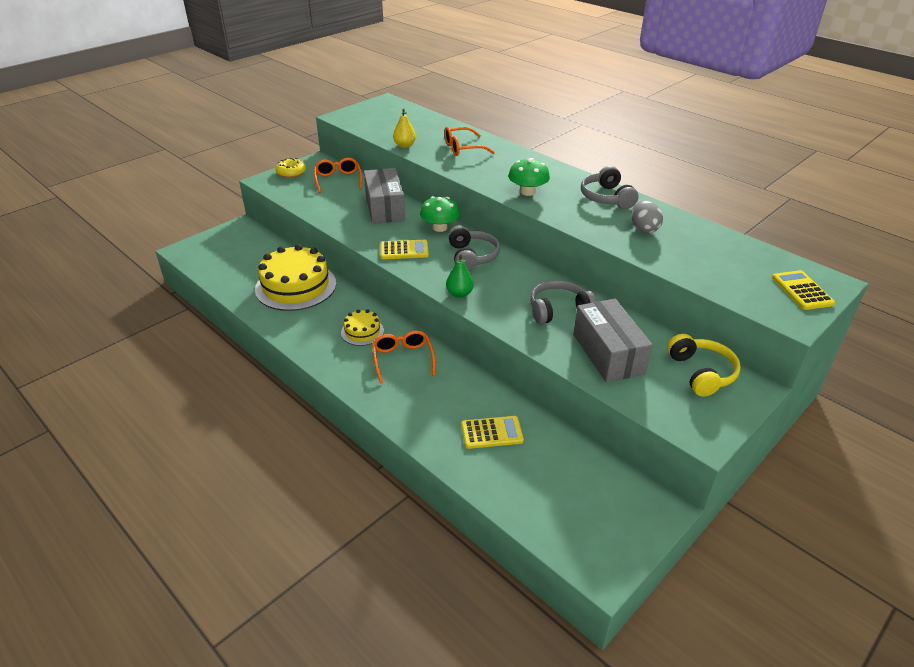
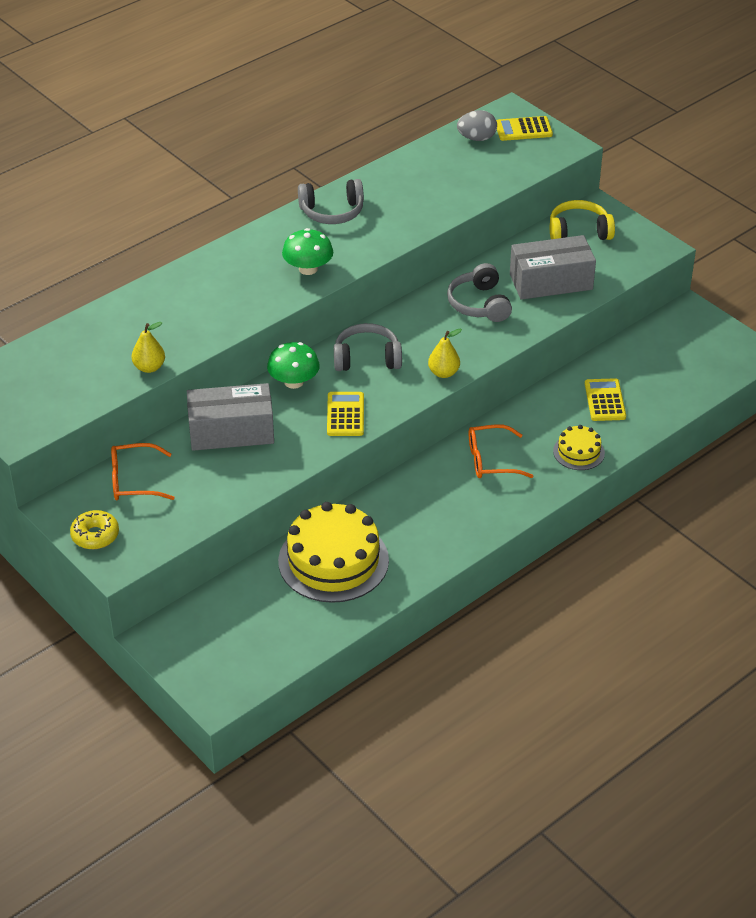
camera: 85 degrees left, 5 degrees up
(362, 331) = (438, 494): yellow cake -> yellow cake (578, 452)
(459, 294) = (443, 373): green pear -> yellow pear
(463, 148) = (171, 313): orange glasses -> none
(643, 229) = (405, 198): grey egg -> grey egg (476, 138)

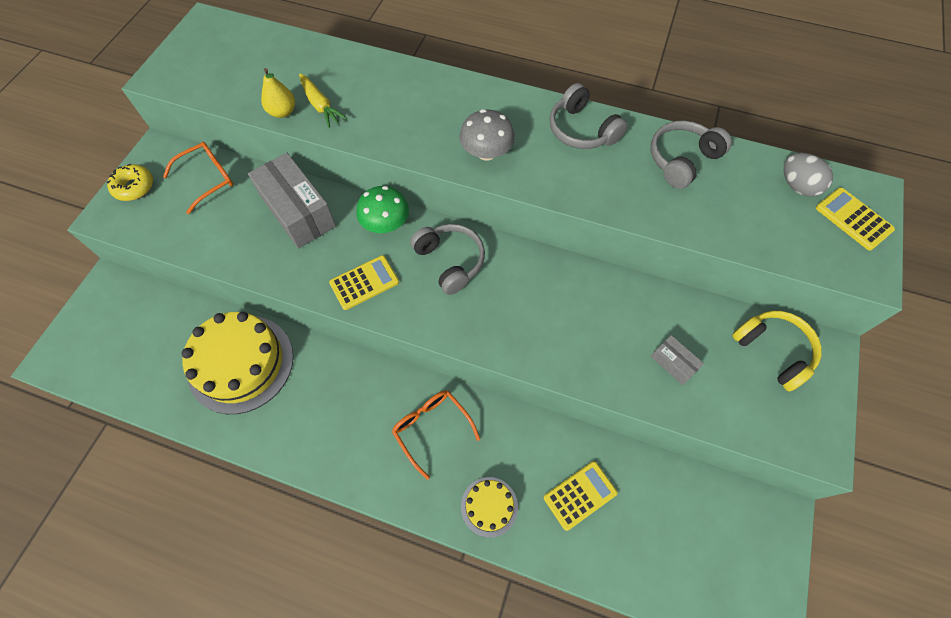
camera: 60 degrees right, 20 degrees up
(134, 481) = (208, 179): orange glasses -> orange glasses turned 90 degrees clockwise
(164, 342) = (321, 106): none -> yellow carrot
(308, 269) = (486, 152): green mushroom -> grey mushroom
(443, 373) = (469, 334): yellow pear -> none
(479, 304) = (590, 315): grey headphones -> grey headphones (682, 160)
(551, 282) = (673, 363): grey box -> grey box, size x0.46

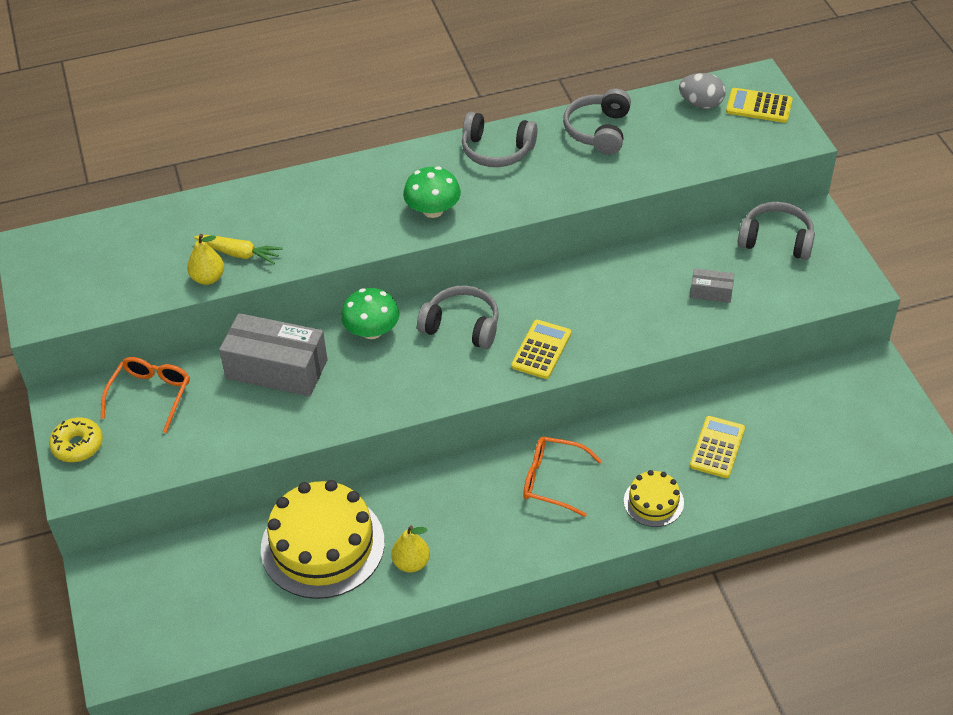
camera: 35 degrees left, 15 degrees down
(280, 422) = (411, 563): none -> yellow pear
(364, 283) = (401, 386): yellow calculator -> yellow calculator (541, 350)
(486, 152) = (433, 210): grey mushroom -> green mushroom
(773, 351) = (776, 240): yellow headphones -> grey headphones

